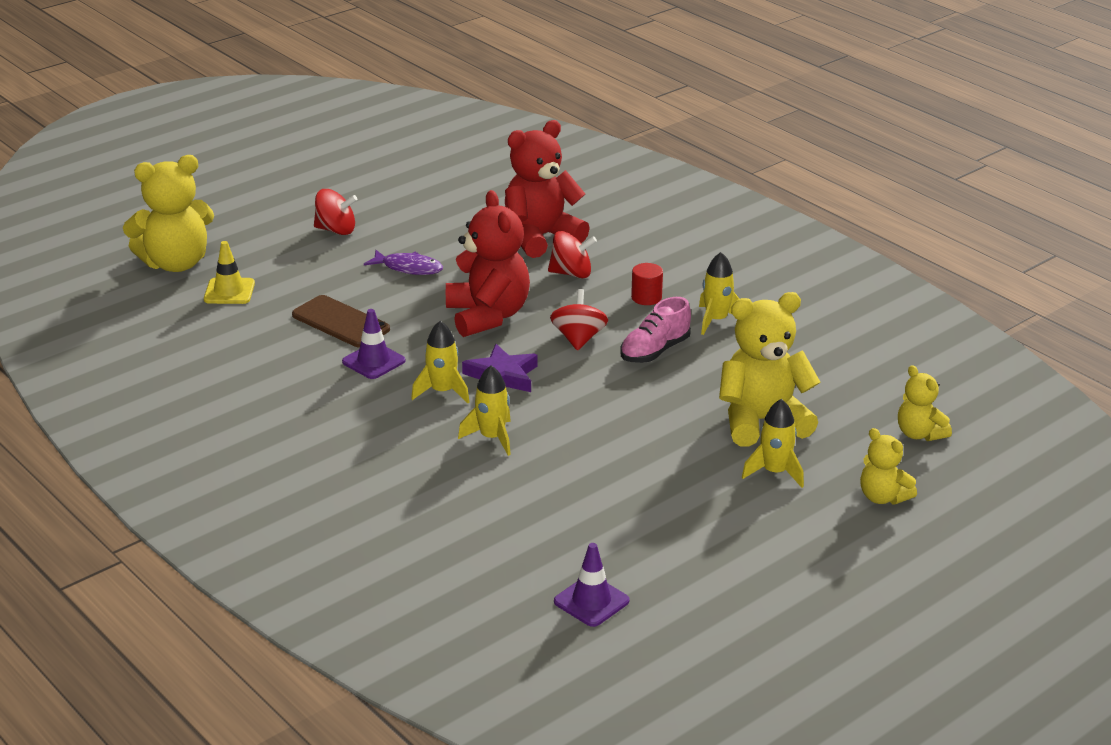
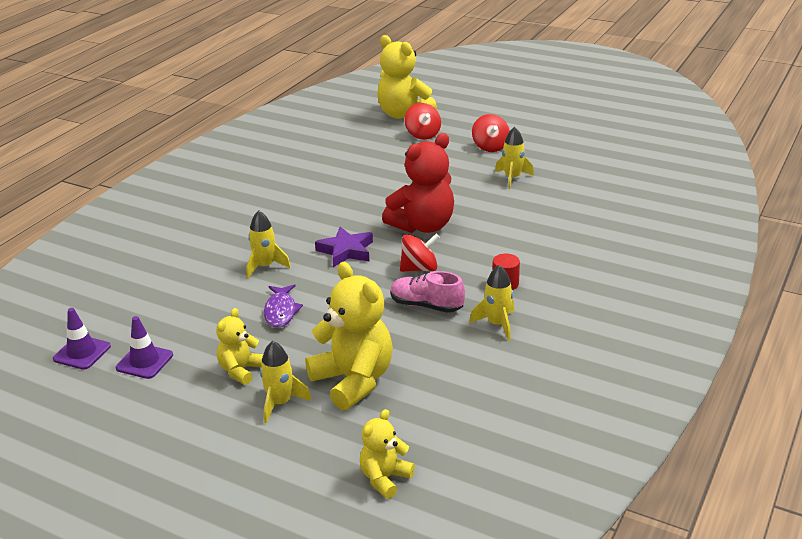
camera: 70 degrees right, 0 degrees up
(229, 291) = (384, 137): yellow traffic cone -> none
(341, 322) = (374, 179): brown phone -> none
(373, 361) = (334, 202): purple traffic cone -> purple traffic cone (144, 361)
(408, 268) = (463, 182): purple fish -> purple fish (281, 311)
(442, 392) = (312, 234): yellow rocket -> yellow rocket (512, 178)
(540, 237) = (555, 218): red teddy bear -> none
(571, 273) = (513, 243): red spinning top -> red spinning top (423, 135)
(883, 497) = (269, 473): yellow teddy bear -> yellow teddy bear (241, 370)

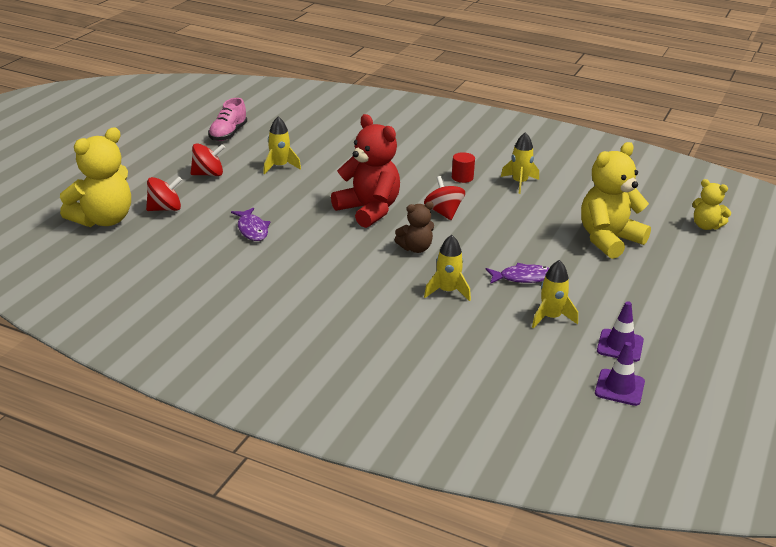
camera: 95 degrees left, 0 degrees up
(241, 370) = (614, 292): yellow teddy bear -> none
(280, 403) = (648, 270): yellow rocket -> yellow rocket (551, 317)
(346, 251) = (415, 248): purple star -> brown teddy bear
(386, 172) = (252, 229): none -> purple fish
(426, 305) = (500, 210): pink shoe -> pink shoe (228, 134)

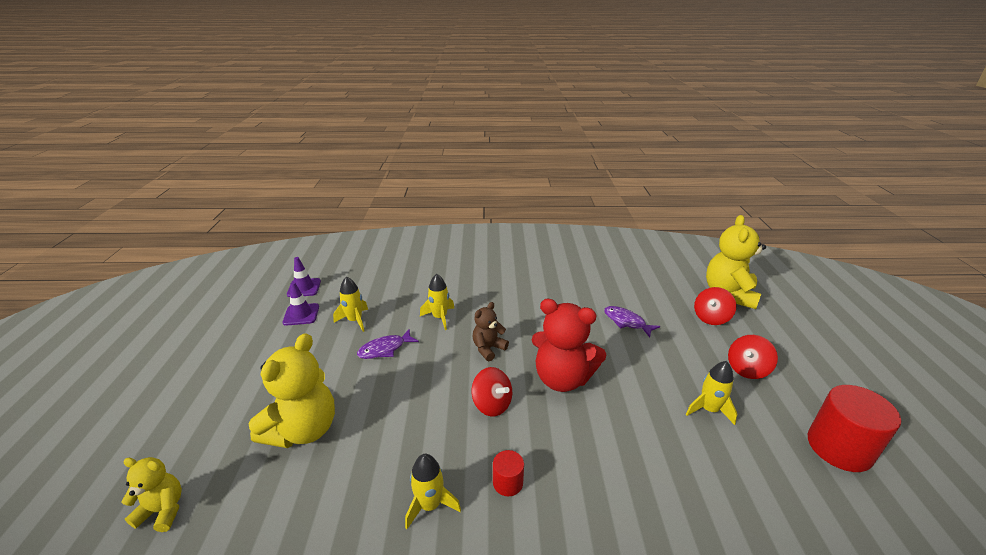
camera: 155 degrees right, 0 degrees up
(228, 134) = (839, 447): pink shoe -> red cylinder

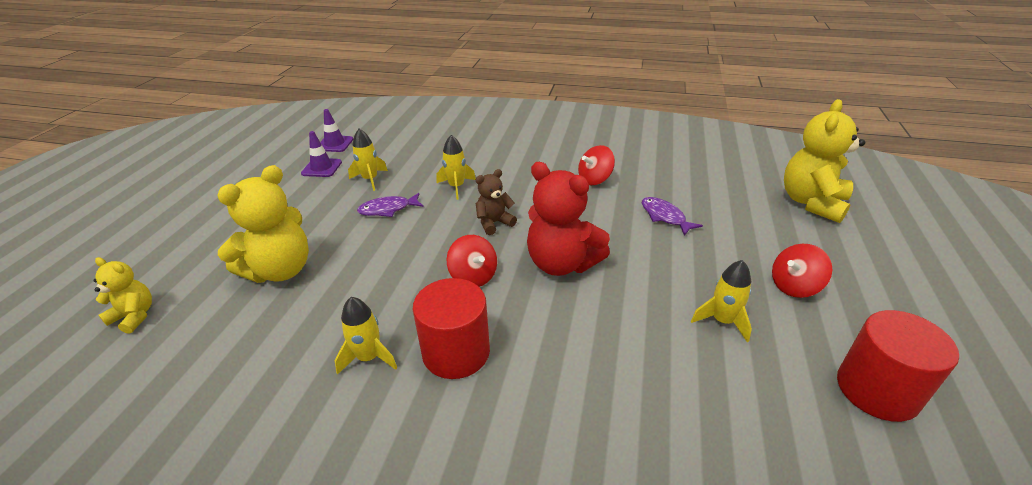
camera: 15 degrees right, 5 degrees up
(507, 482) = (456, 352): red cylinder -> red cylinder, size x2.03
(711, 318) = (774, 225): red spinning top -> red spinning top (595, 179)

